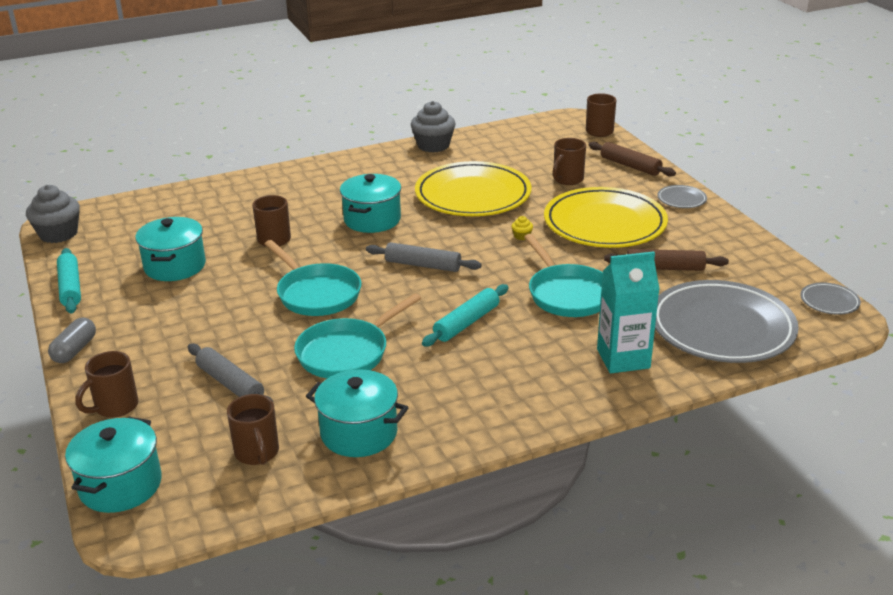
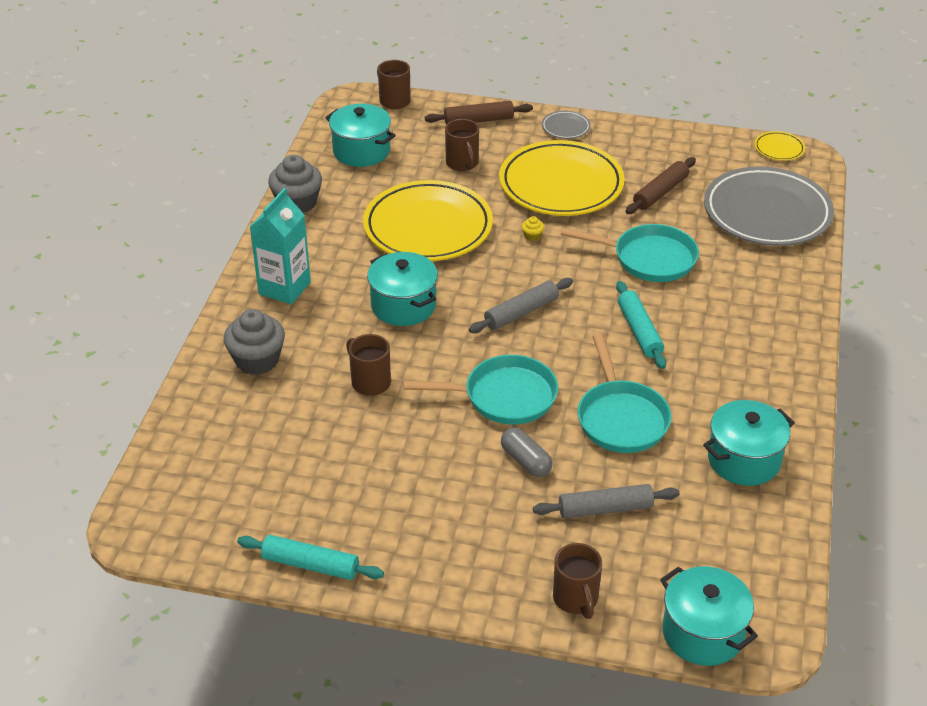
camera: 55 degrees left, 10 degrees up
(58, 234) = (171, 539): grey cupcake -> grey cupcake (257, 360)
(75, 350) = (445, 598): grey capsule -> grey capsule (526, 461)
(175, 266) = (349, 471): turquoise pot -> turquoise pot (361, 151)
(257, 453) = (724, 530): brown mug -> none
(623, 358) = (763, 278): turquoise carton -> turquoise carton (284, 288)
(829, 301) = (779, 149): grey plate -> yellow plate

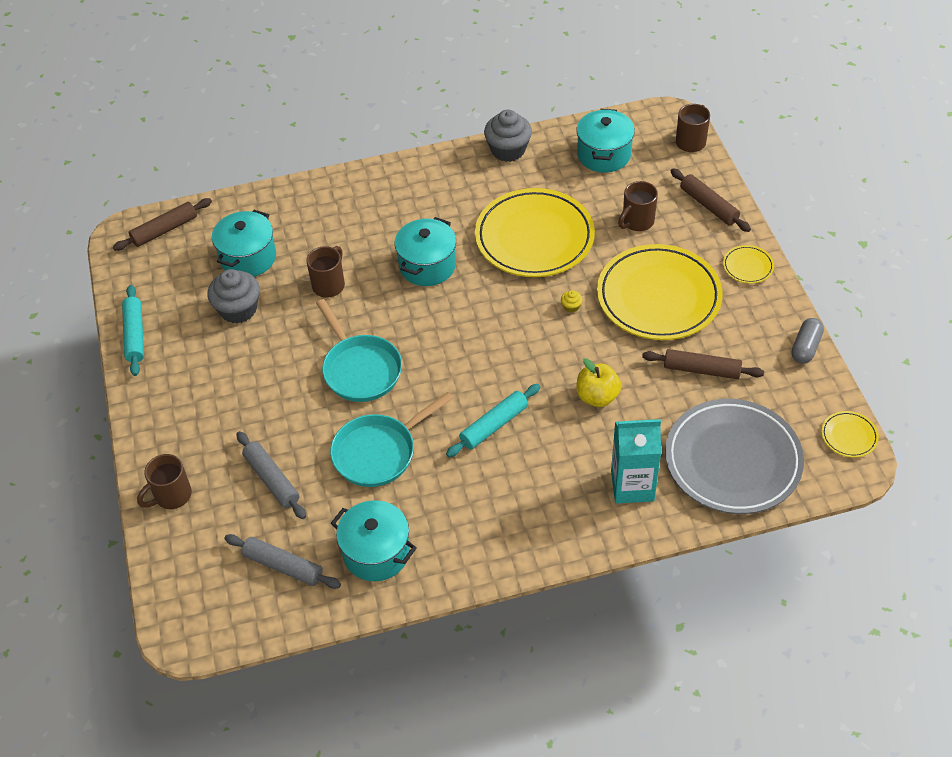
camera: 65 degrees right, 10 degrees up
(164, 490) = (165, 230): none -> brown rolling pin
(257, 360) = (315, 214): grey cupcake -> grey cupcake (238, 309)
(284, 288) = (402, 191): turquoise carton -> turquoise carton (632, 486)
(521, 312) = (466, 339): grey rolling pin -> grey rolling pin (283, 566)
(526, 461) = (297, 411): grey capsule -> grey capsule (805, 347)
(565, 127) = (748, 266): grey plate -> yellow plate
(649, 259) = (597, 396): turquoise pan -> yellow apple
(703, 633) = (174, 587): turquoise pot -> turquoise pot (248, 258)

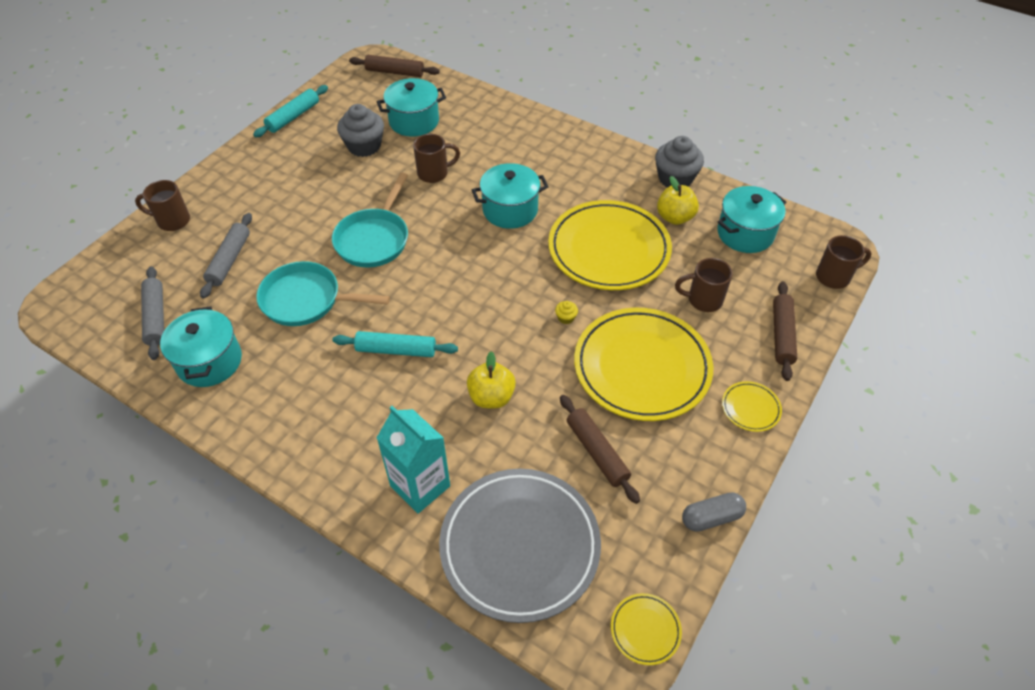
camera: 45 degrees right, 0 degrees up
(546, 179) = (675, 217): none -> yellow apple

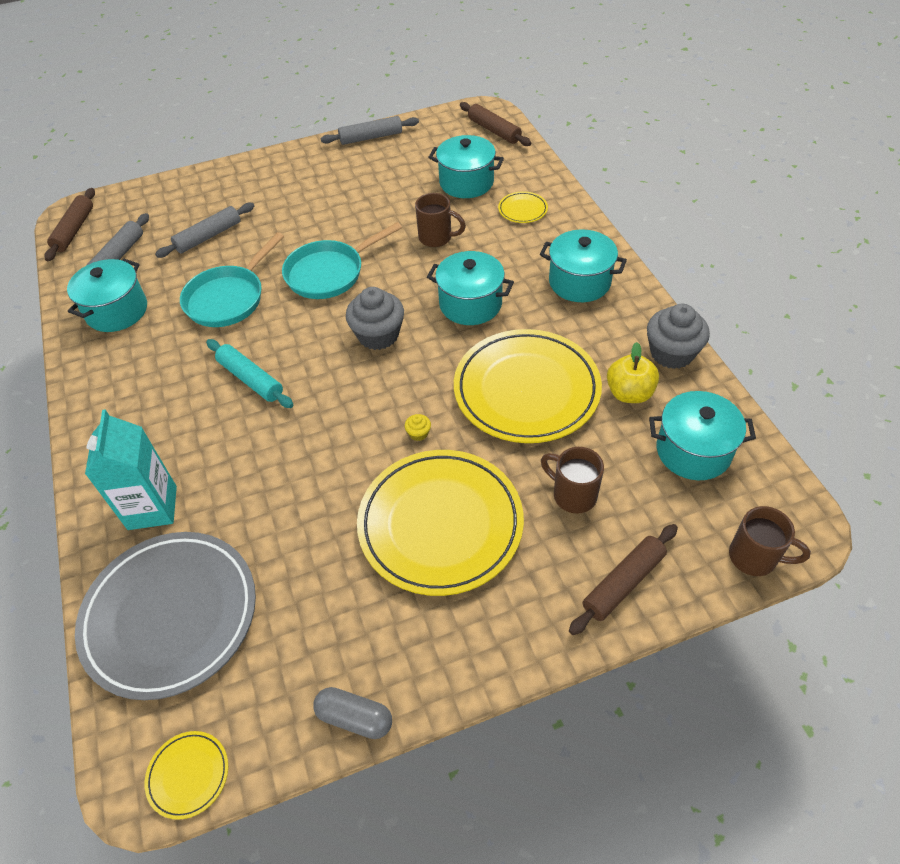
camera: 40 degrees right, 0 degrees up
(172, 221) = (202, 185): brown mug -> none
(293, 117) = (371, 137): turquoise rolling pin -> grey rolling pin
(306, 300) = (228, 298): turquoise pan -> turquoise pan turned 105 degrees counterclockwise
(364, 146) = (402, 187): grey cupcake -> grey cupcake (378, 335)
(491, 397) = (282, 467): yellow apple -> none
(571, 159) = (579, 282): none -> turquoise pot
(596, 452) = (317, 577): brown rolling pin -> brown rolling pin (74, 230)
(750, 408) = (508, 637): yellow plate -> yellow plate (522, 210)

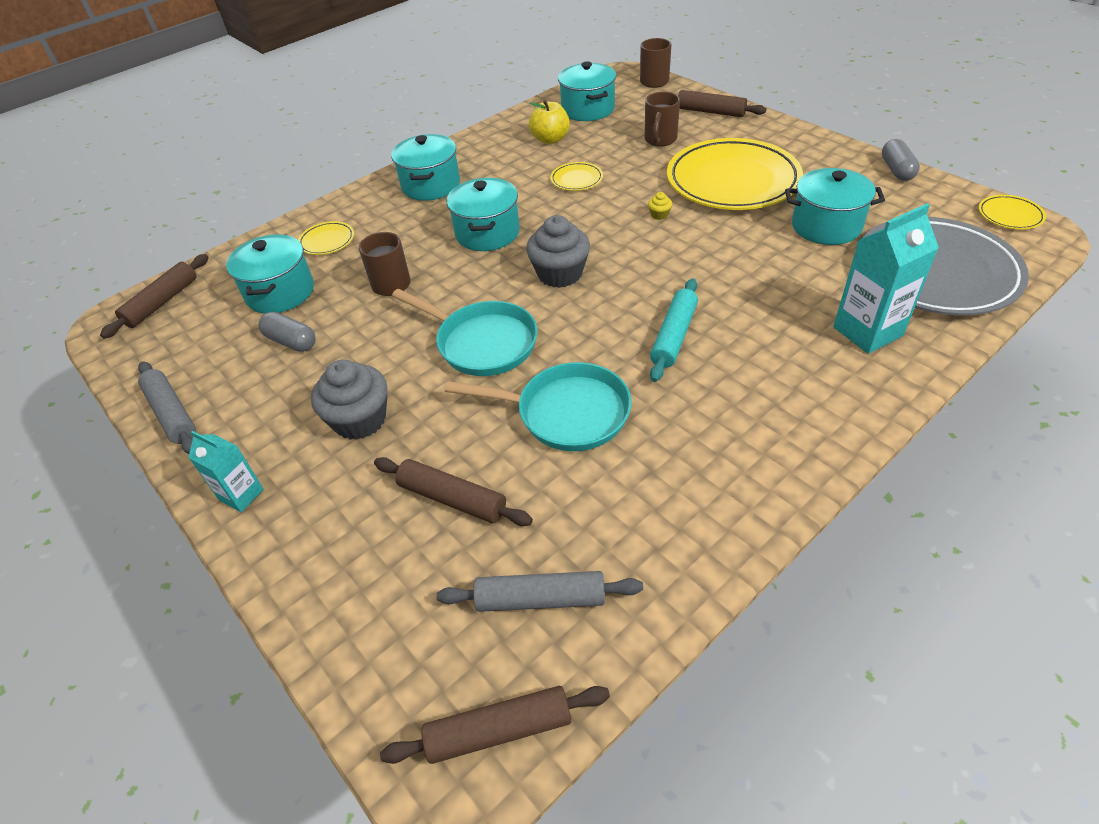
camera: 110 degrees left, 5 degrees down
(117, 311) = (651, 524): turquoise pot -> turquoise pot (826, 226)
(208, 236) = (452, 498): grey rolling pin -> brown rolling pin
(282, 161) = (241, 495): none -> turquoise carton
(403, 185) = (291, 341): none -> grey capsule
(526, 390) = (576, 179): yellow plate -> yellow plate, size x0.41
(671, 353) = (498, 132): grey cupcake -> grey cupcake (360, 420)

